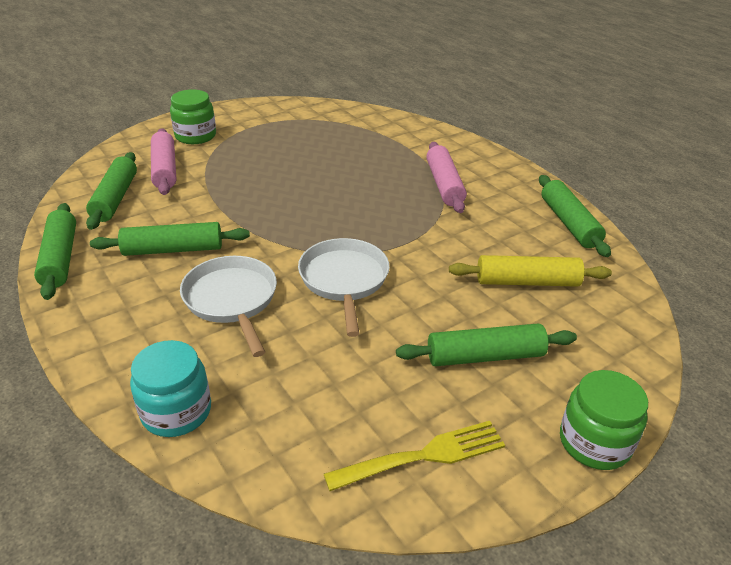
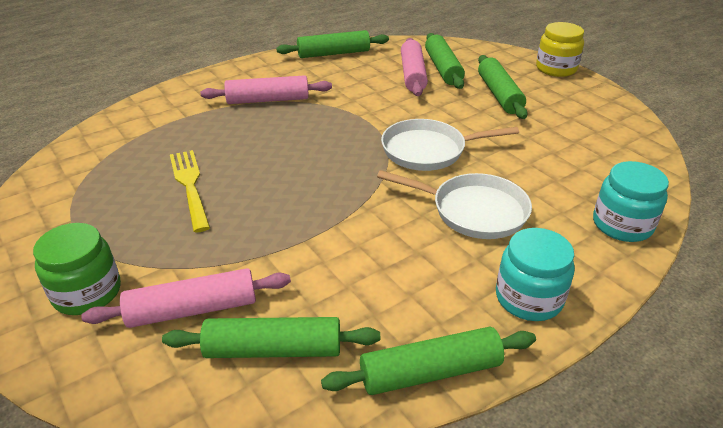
camera: 90 degrees left, 0 degrees up
(103, 317) = (528, 298): none -> turquoise jar
(173, 249) = (396, 265): green rolling pin -> green rolling pin (443, 68)
(232, 300) = (473, 211): white pan -> white pan turned 135 degrees counterclockwise
(422, 457) = (599, 119): yellow fork -> yellow fork (190, 186)
(527, 282) = (412, 75): yellow rolling pin -> pink rolling pin
(594, 442) = (556, 69): green jar -> yellow jar

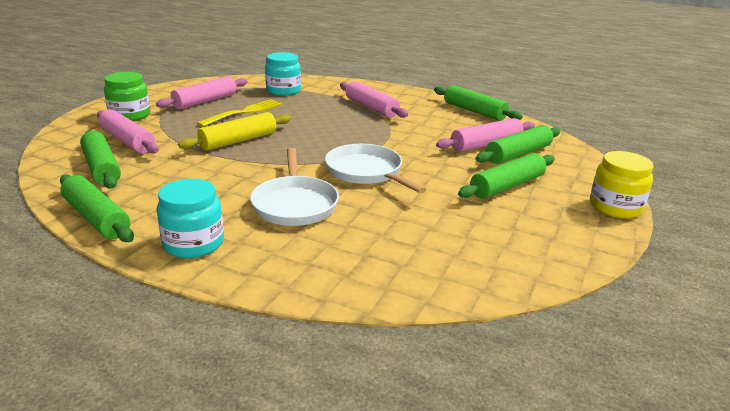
camera: 60 degrees right, 10 degrees down
(109, 208) = (205, 101): none -> pink rolling pin
(281, 210) = (238, 141): none -> yellow rolling pin
(622, 225) = (335, 279): turquoise jar -> turquoise jar (283, 91)

